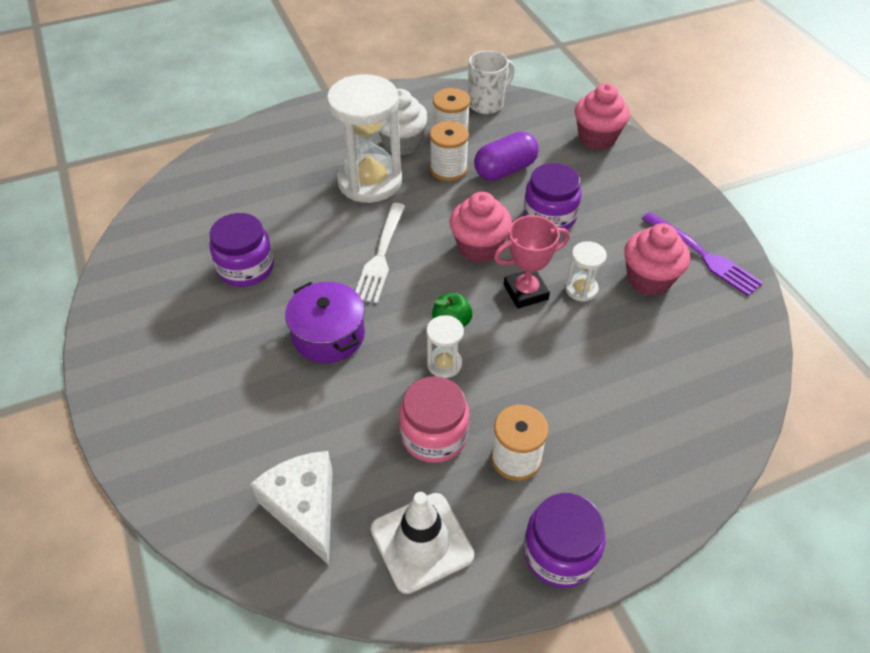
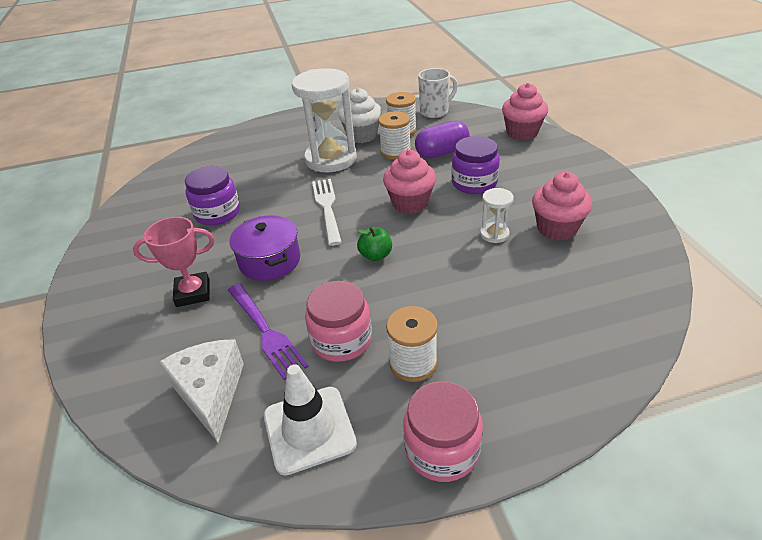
camera: 10 degrees right, 10 degrees down
(380, 256) = (327, 207): white fork -> white fork turned 150 degrees clockwise
(444, 364) = (363, 285): white hourglass -> none
(525, 292) = (444, 235): pink trophy -> pink trophy (193, 293)
(560, 553) = (442, 449): purple jar -> pink jar
(703, 256) = (609, 212): purple fork -> purple fork (266, 332)

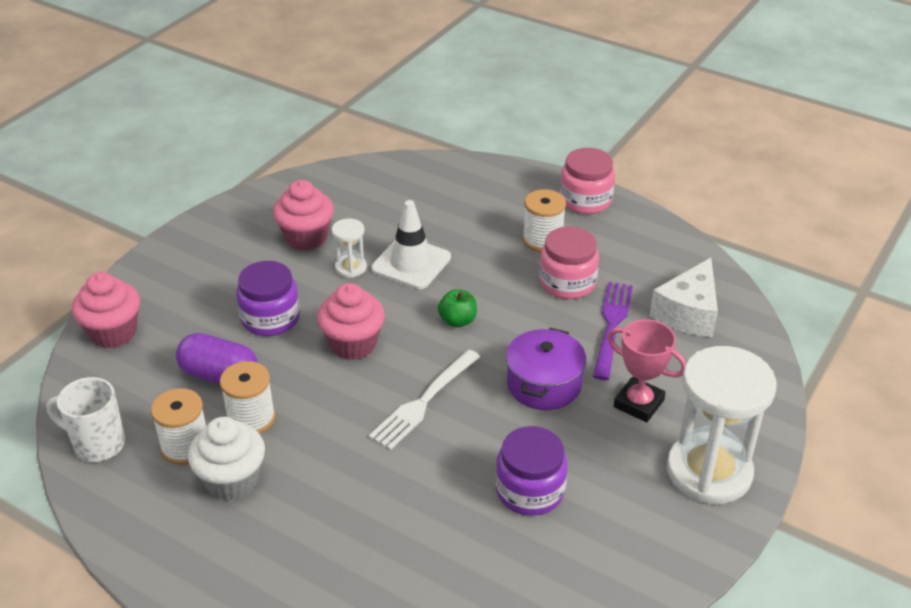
camera: 135 degrees left, 0 degrees up
(309, 429) = (645, 253): white traffic cone -> white traffic cone (411, 263)
(331, 159) = (321, 471): white hourglass -> white hourglass (709, 472)

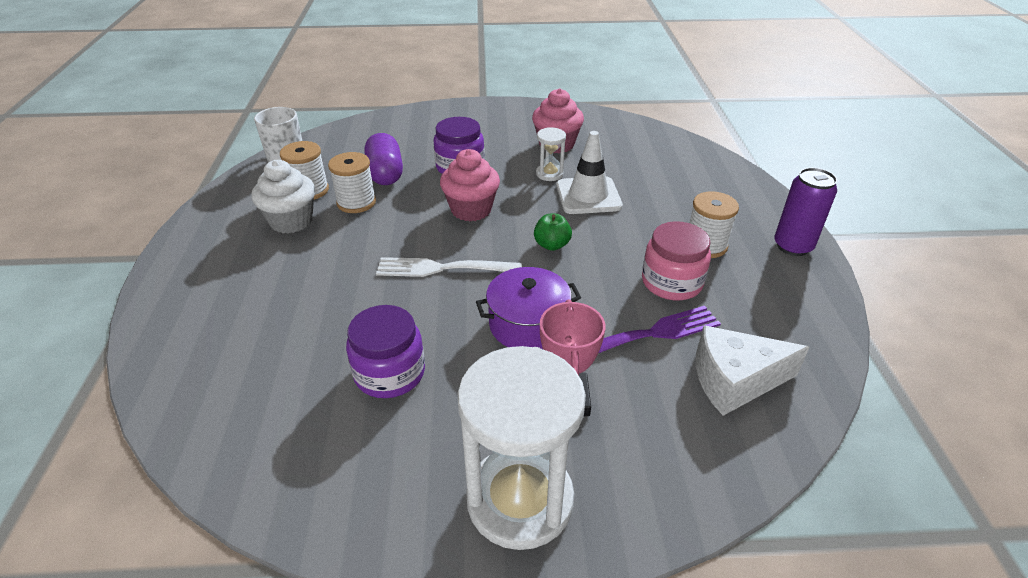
camera: 55 degrees right, 0 degrees up
(113, 333) = (388, 124): pink cupcake -> none
(585, 200) = (792, 246): pink jar -> purple can

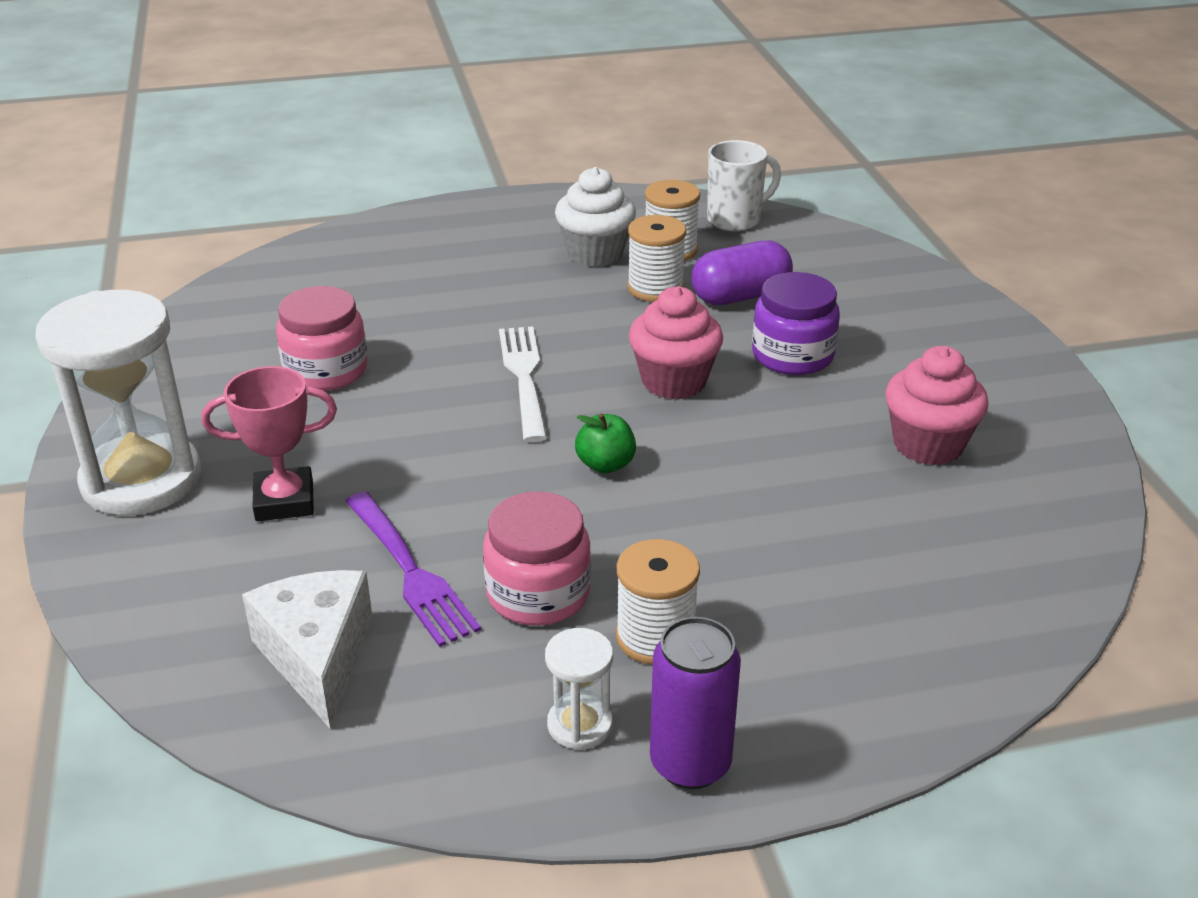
camera: 80 degrees right, 5 degrees down
(390, 373) = (326, 371): purple jar -> pink jar
(528, 324) = (419, 459): purple pot -> none
(549, 174) = (817, 445): white hourglass -> white hourglass (580, 725)
(588, 196) = (764, 493): white traffic cone -> none

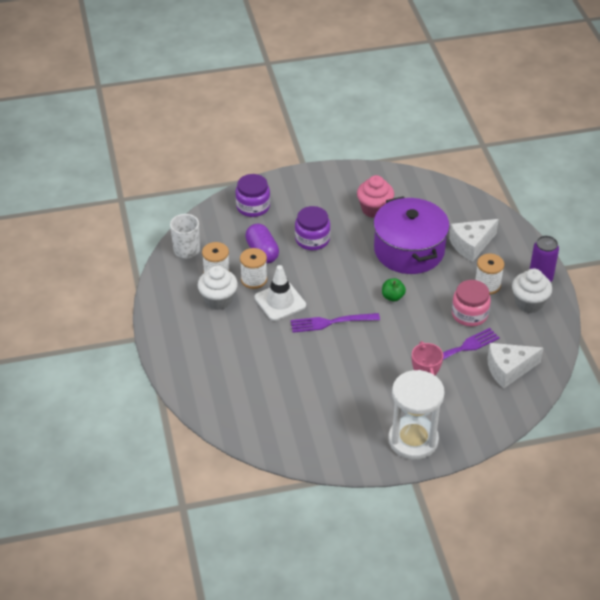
camera: 90 degrees left, 10 degrees up
(326, 371) = (327, 390): pink jar -> none
(524, 377) = (330, 322): white fork -> purple fork
(580, 725) = (529, 303): white hourglass -> white cupcake
(590, 317) = (280, 301): none -> white traffic cone
(674, 381) = (333, 276): pink cupcake -> none
(781, 496) = (409, 250): none -> purple pot
(824, 614) = (471, 245): none -> white cheese
(883, 284) = (253, 207): none -> purple jar

